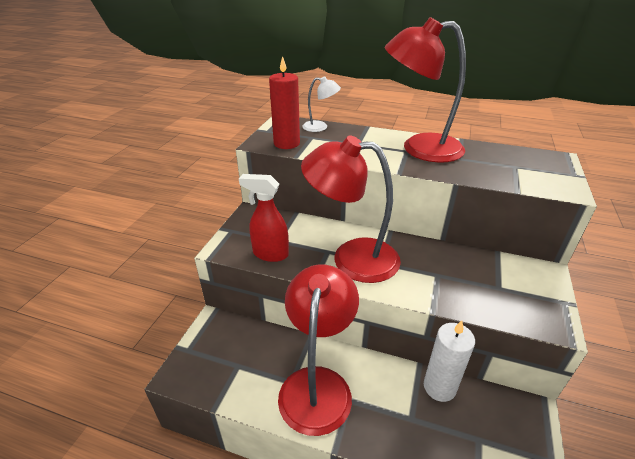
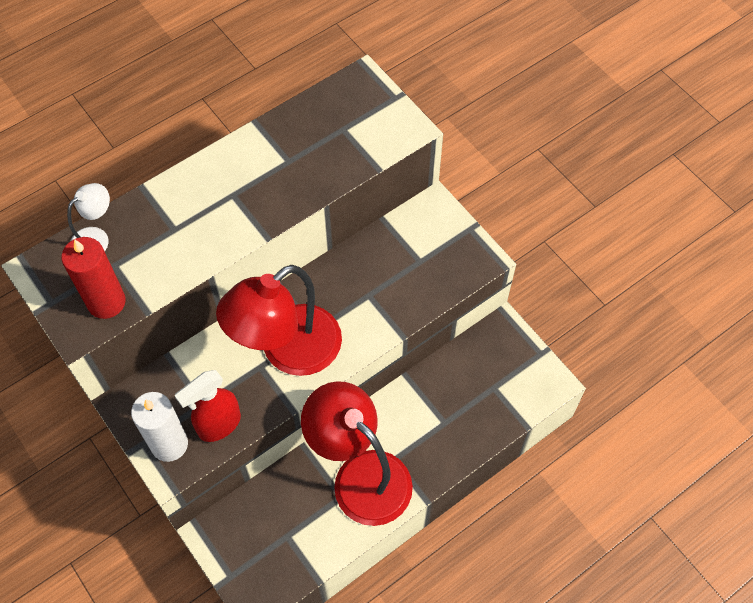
camera: 55 degrees left, 25 degrees up
(419, 148) = (239, 178): red lamp -> none
(439, 387) = (436, 377): white candle -> white candle (169, 444)

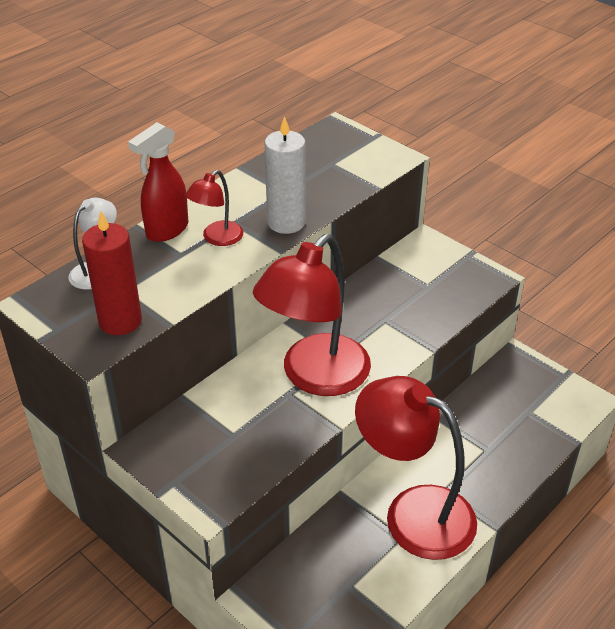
camera: 10 degrees left, 20 degrees down
(169, 444) = (204, 478): white candle -> white candle (286, 222)
(212, 214) = (217, 238): none -> red lamp
(218, 425) = (256, 453): red spray bottle -> red spray bottle (166, 230)

